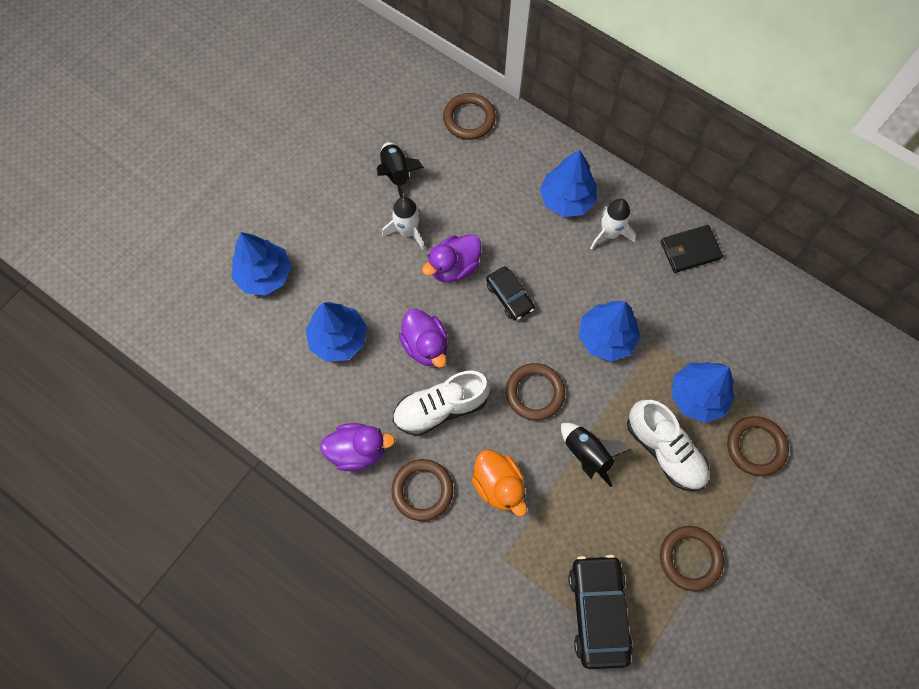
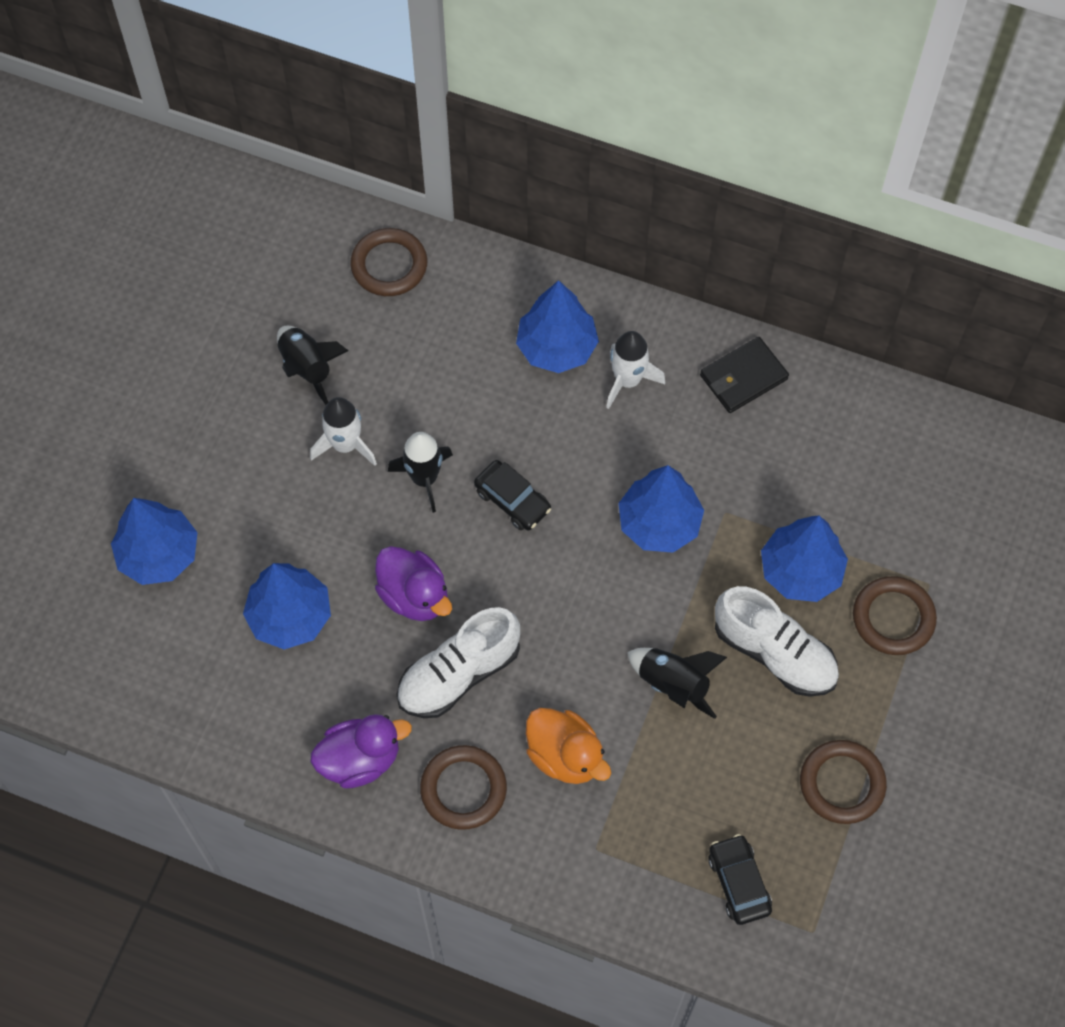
camera: 15 degrees left, 5 degrees down
(454, 267) = (424, 478): purple duck -> black rocket
(534, 393) = (581, 621): brown ring -> none
(598, 611) = (739, 882): black car -> black car, size x0.60

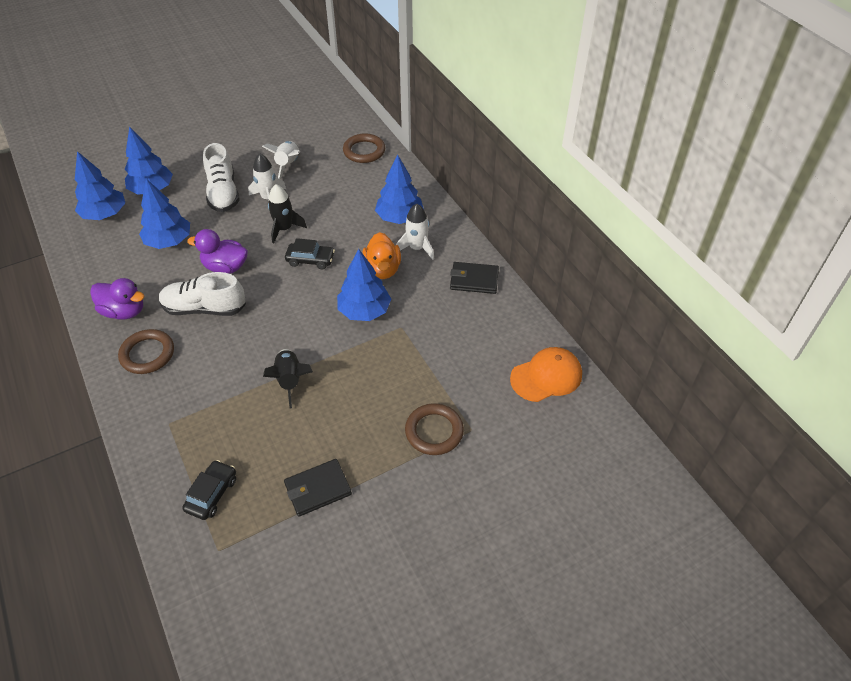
camera: 40 degrees right, 15 degrees down
(307, 368) = (288, 165): black rocket -> white rocket
(414, 596) = (225, 267): purple duck -> purple duck turned 105 degrees clockwise
(512, 500) = (310, 260): black car -> black car turned 75 degrees counterclockwise
(565, 756) = (206, 374): orange duck -> orange duck (382, 269)
(774, 653) = (354, 403): white shoe -> white shoe (223, 193)
(800, 571) = (409, 377): blue tree -> blue tree (105, 214)
(842, 783) = (318, 489): brown ring -> black wallet
(945, 453) = (546, 376): none -> orange cap

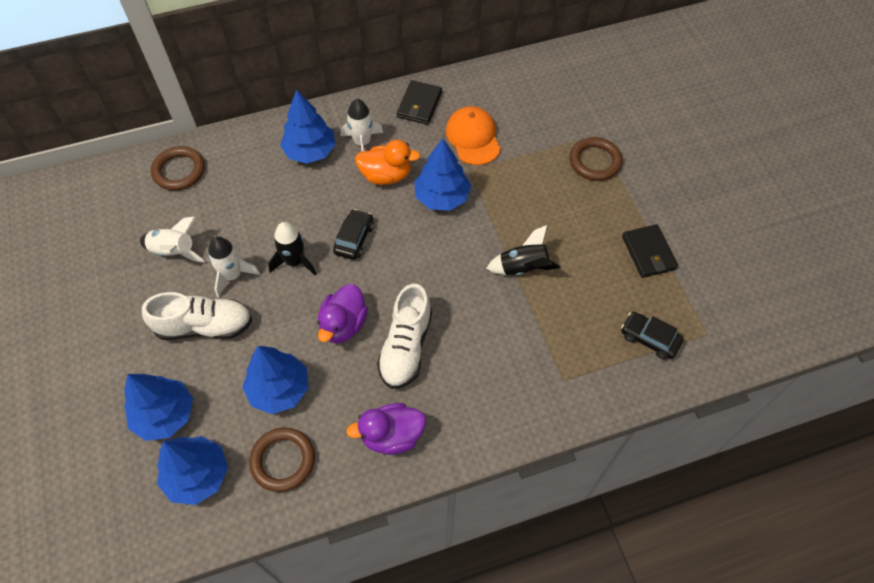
camera: 80 degrees left, 10 degrees up
(124, 311) = (392, 436): purple duck -> purple duck turned 135 degrees counterclockwise
(147, 354) = (465, 405): brown ring -> brown ring (283, 460)
(546, 376) = (545, 76): orange cap -> orange cap (473, 138)

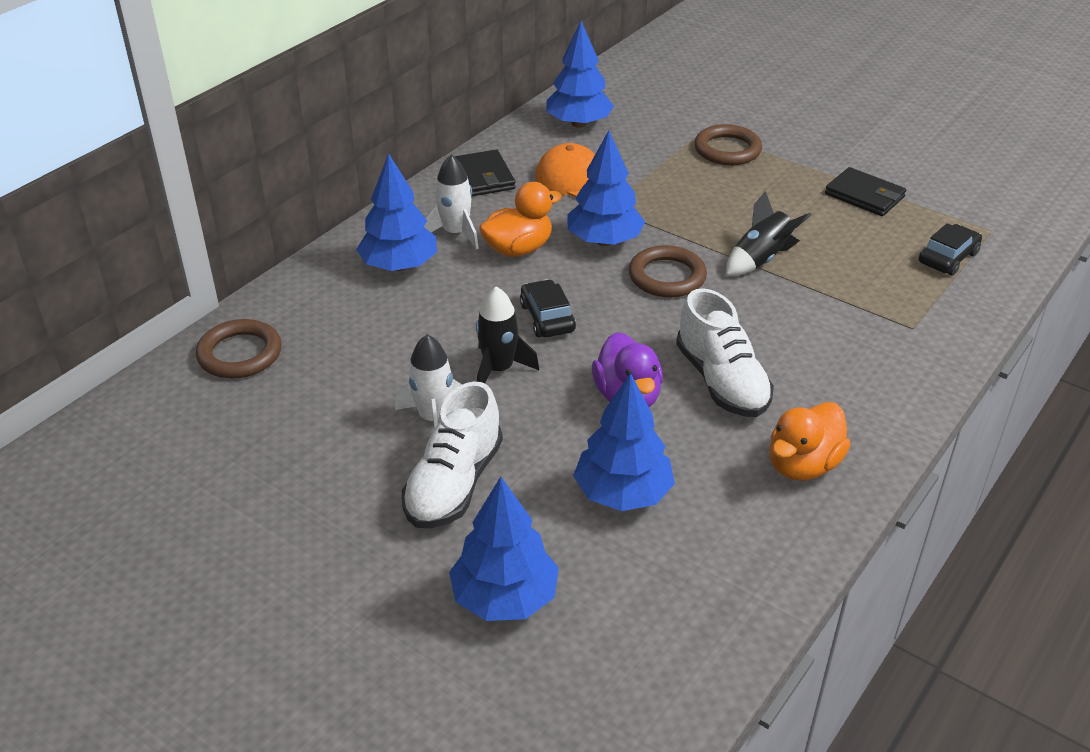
camera: 35 degrees left, 20 degrees down
(174, 251) = (325, 432): white rocket -> none
(197, 475) = (621, 632): blue tree -> blue tree (578, 123)
(204, 326) = (454, 484): white shoe -> white shoe turned 150 degrees clockwise
(283, 460) = (709, 557): brown ring -> brown ring (667, 276)
(392, 436) = (803, 465): purple duck -> orange duck
(649, 338) = (948, 258): black car -> black car turned 135 degrees clockwise

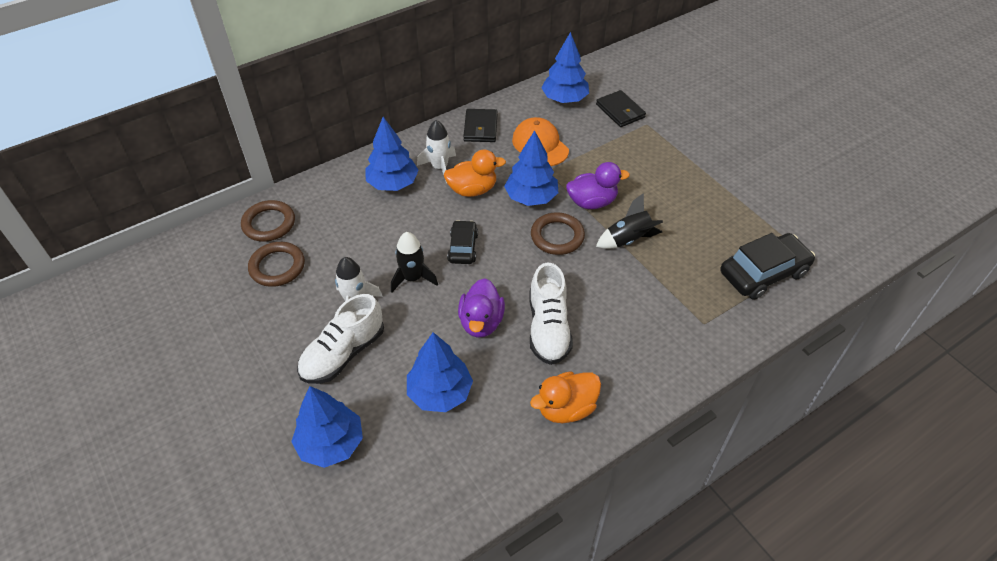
camera: 20 degrees right, 10 degrees up
(688, 229) = (592, 202): none -> purple duck
(727, 150) = (655, 144): brown ring -> brown ring (277, 267)
(864, 196) = (732, 206): black wallet -> black wallet (620, 111)
(948, 258) = (763, 273): black car -> black car, size x1.67

